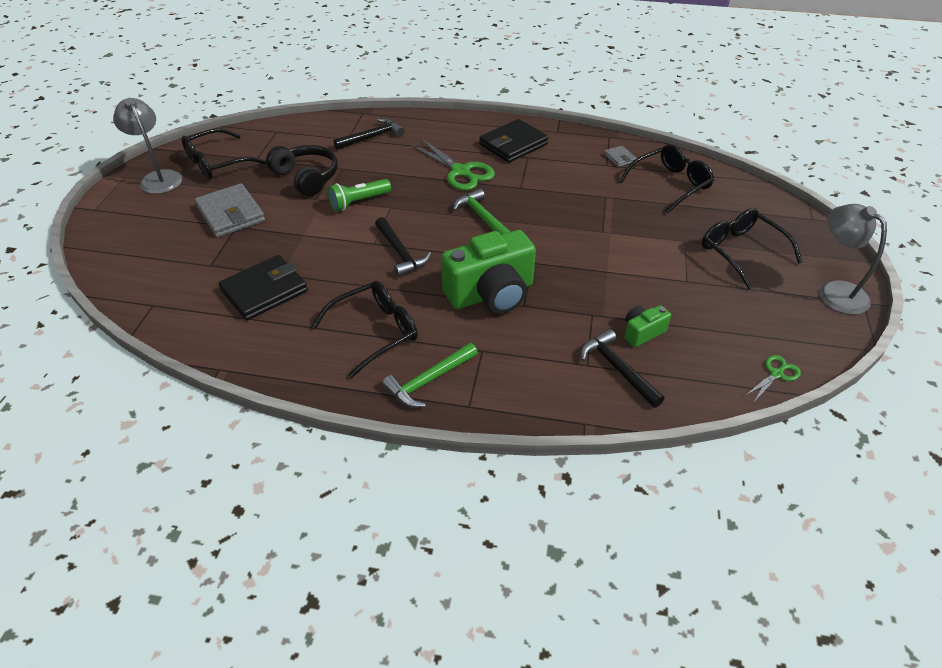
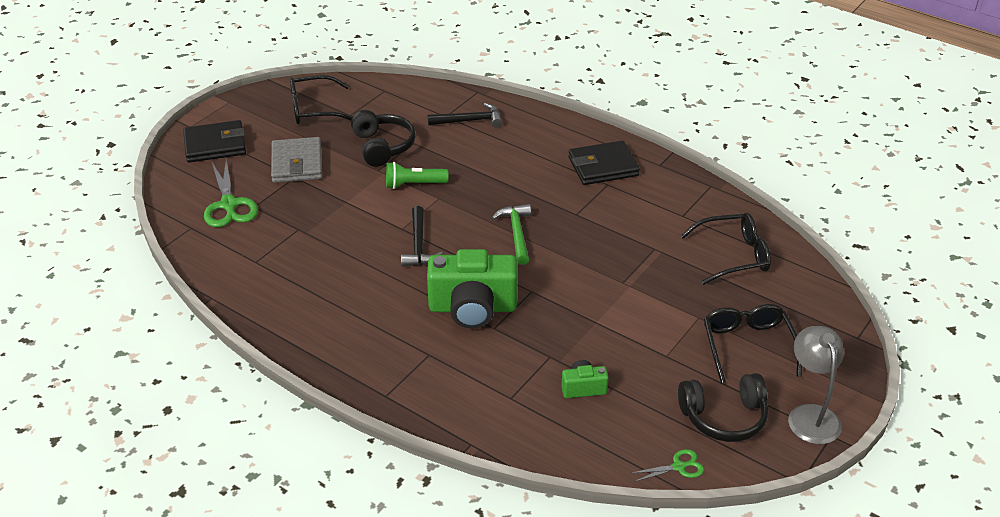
camera: 25 degrees right, 5 degrees down
(159, 178) = (257, 110): grey lamp -> none
(264, 291) = (284, 243): black wallet -> black wallet (215, 145)
(375, 332) = (351, 308): black glasses -> none
(429, 380) = (367, 364): green hammer -> none
(461, 172) = (529, 181): green scissors -> green scissors (229, 205)
(617, 369) = (535, 411): black hammer -> none
(619, 158) = (703, 212): grey wallet -> none
(774, 317) = (724, 417): none -> black headphones

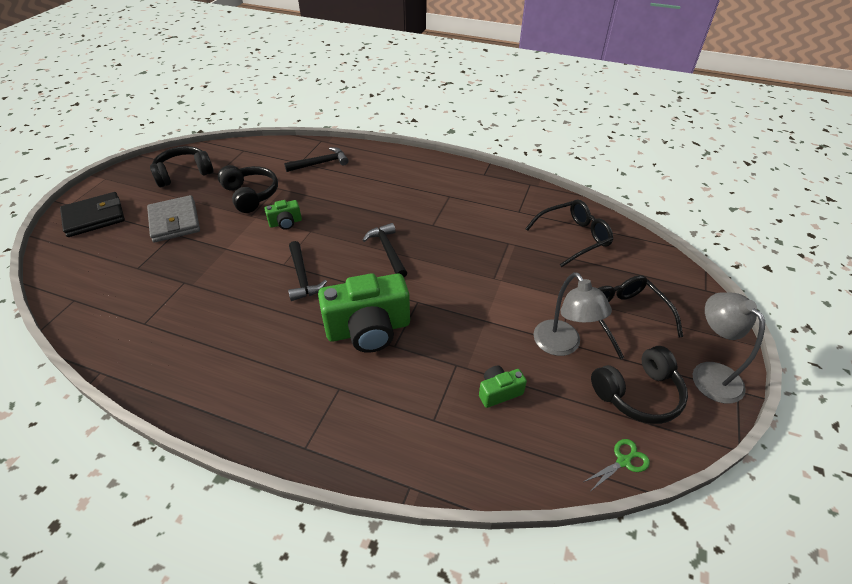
camera: 15 degrees left, 5 degrees up
(229, 205) = (112, 271): green scissors -> none
(314, 109) = (184, 173): black glasses -> black headphones
(414, 184) = (285, 223): green flashlight -> green camera
(516, 233) = (388, 251): green hammer -> black hammer
(603, 167) = (440, 183): black wallet -> none
(666, 360) = (562, 345): none -> grey lamp

